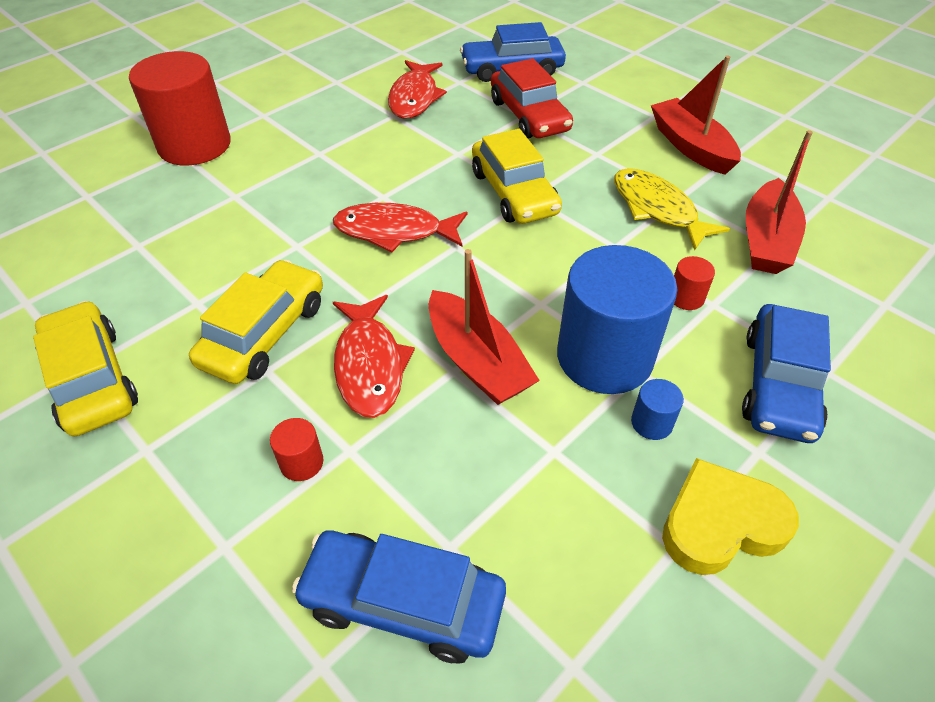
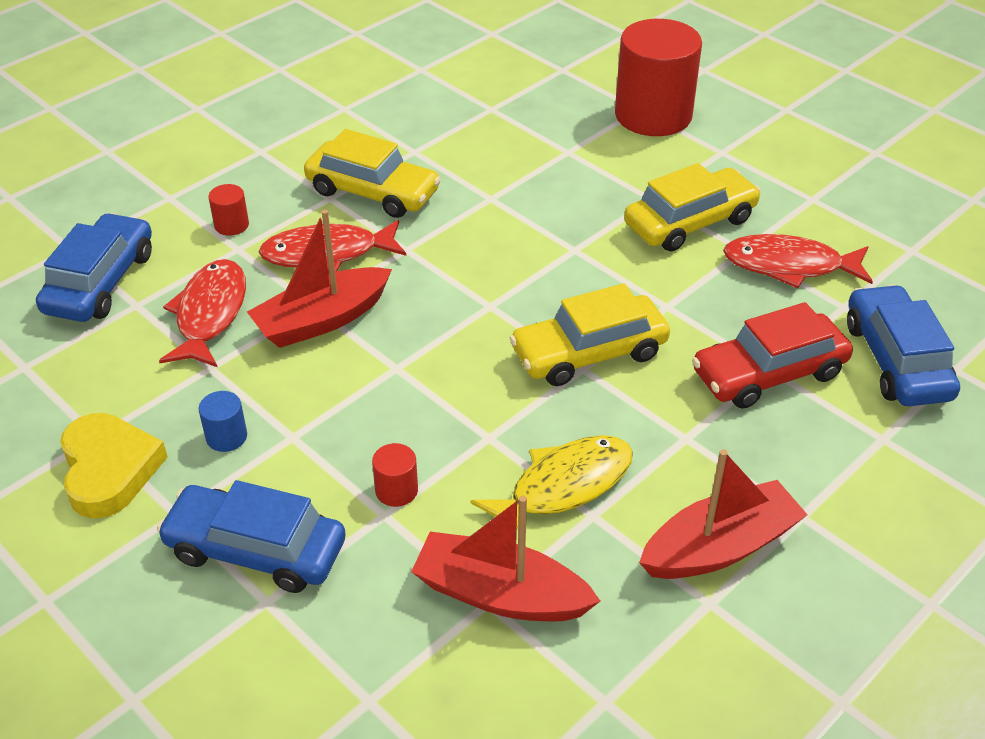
camera: 90 degrees right, 5 degrees down
(92, 379) = (333, 115): yellow car -> yellow car (690, 222)
(395, 231) = (513, 260): red fish -> red fish (210, 314)
(604, 357) = (315, 410): blue cylinder -> none

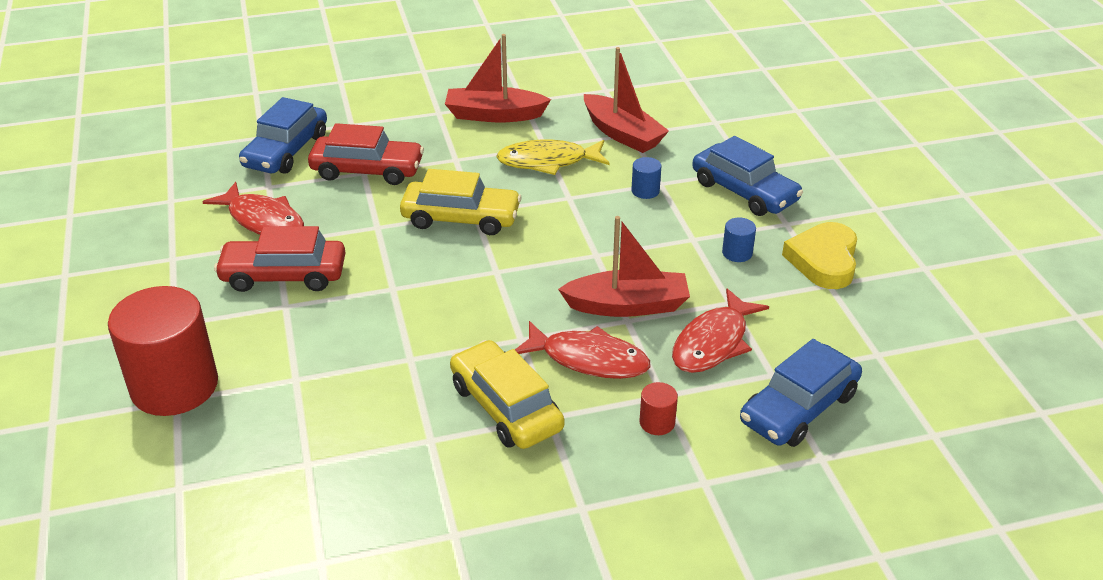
camera: 150 degrees left, 5 degrees down
(396, 490) = (645, 191): red cylinder -> blue cylinder
(690, 222) = (284, 275): yellow car -> red car

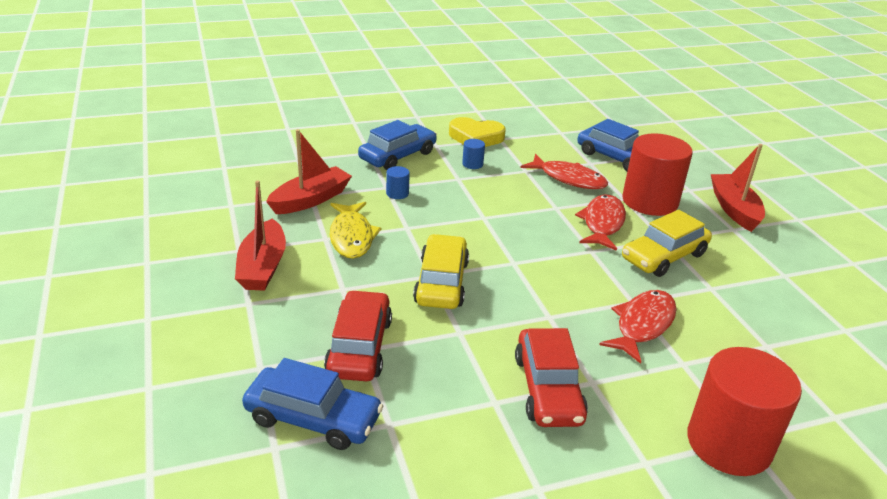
camera: 95 degrees left, 5 degrees down
(263, 220) = (457, 419): red fish -> red fish (642, 325)
(627, 305) = (540, 206): red boat -> red boat (734, 209)
(657, 422) = (650, 201): red cylinder -> red cylinder, size x2.49

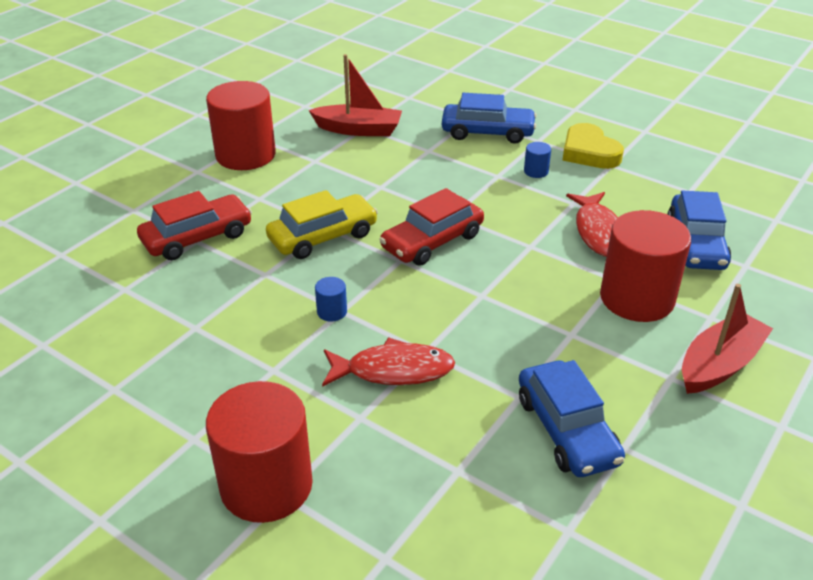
camera: 55 degrees right, 5 degrees up
(263, 266) = (245, 155): red boat -> red cylinder
(313, 418) = (101, 255): blue car -> blue car (566, 430)
(351, 236) = (332, 170): yellow fish -> none
(397, 193) = (426, 159): blue cylinder -> blue cylinder (332, 312)
(548, 389) = (238, 348): red car -> red car (432, 241)
(602, 223) = (542, 283): red fish -> none
(664, 256) = (536, 344): yellow car -> none

